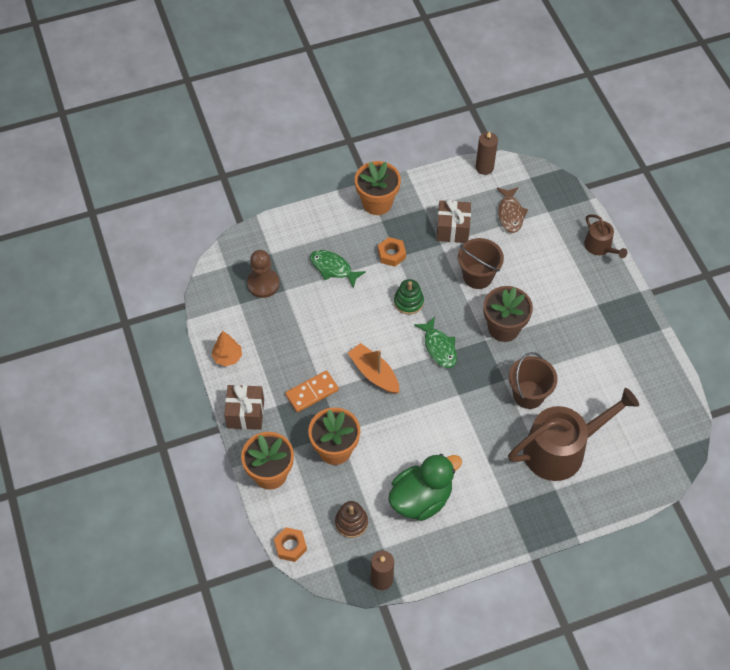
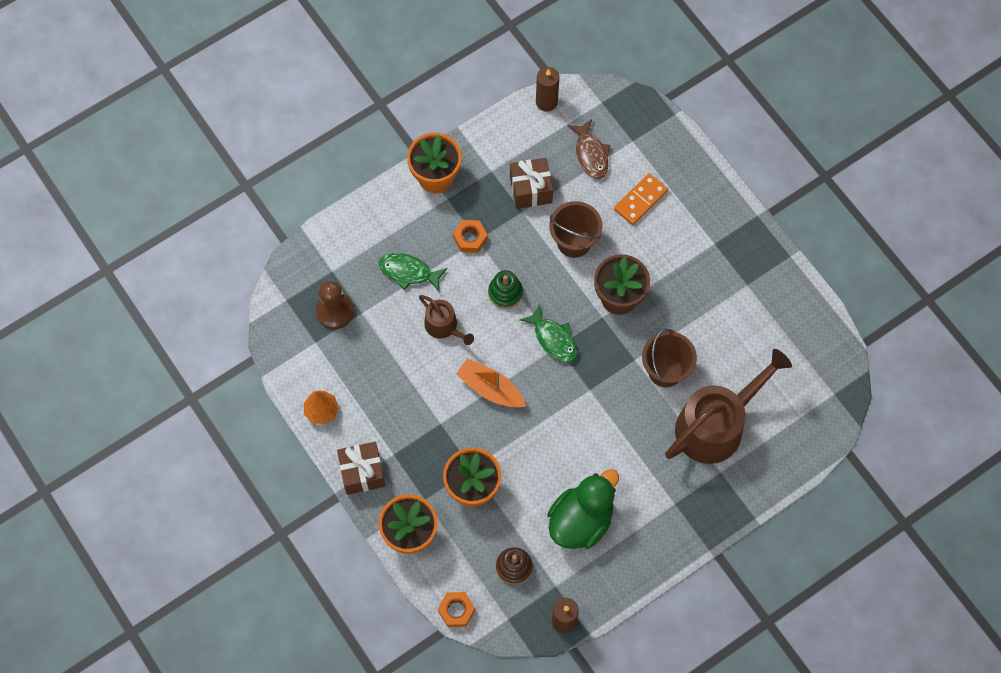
camera: 15 degrees left, 10 degrees up
(312, 392) = (428, 428): orange domino -> orange domino (640, 200)
(600, 247) = (701, 171): brown watering can -> brown watering can (444, 326)

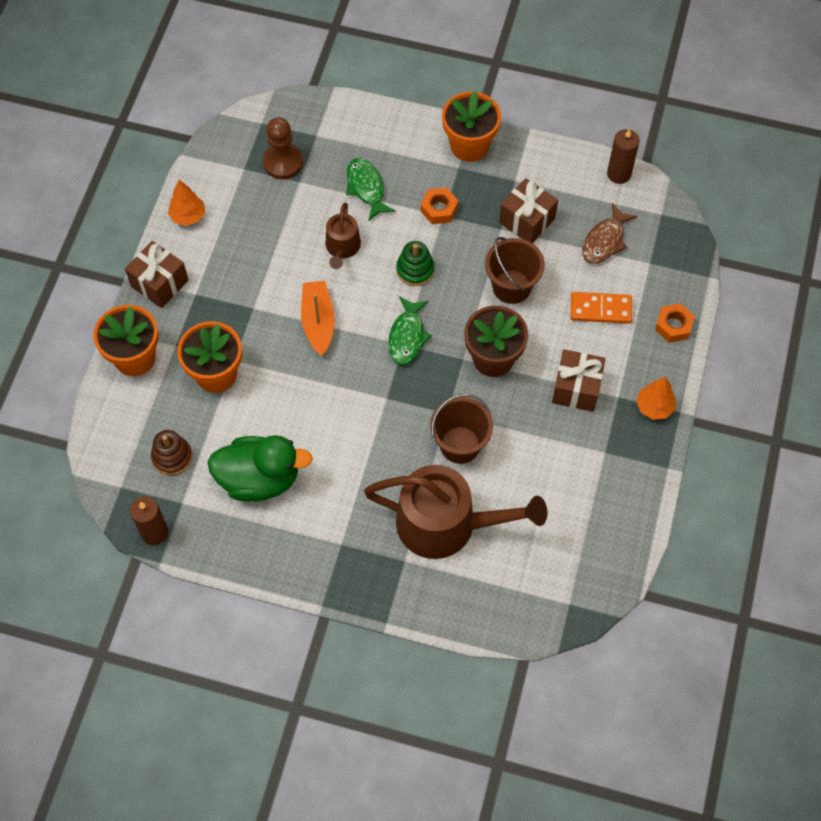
camera: 50 degrees right, 5 degrees down
(456, 610) = (96, 441): orange nut -> orange nut (673, 326)
(686, 264) = (576, 388): none -> brown gift
(740, 228) = (654, 407): none -> orange tree

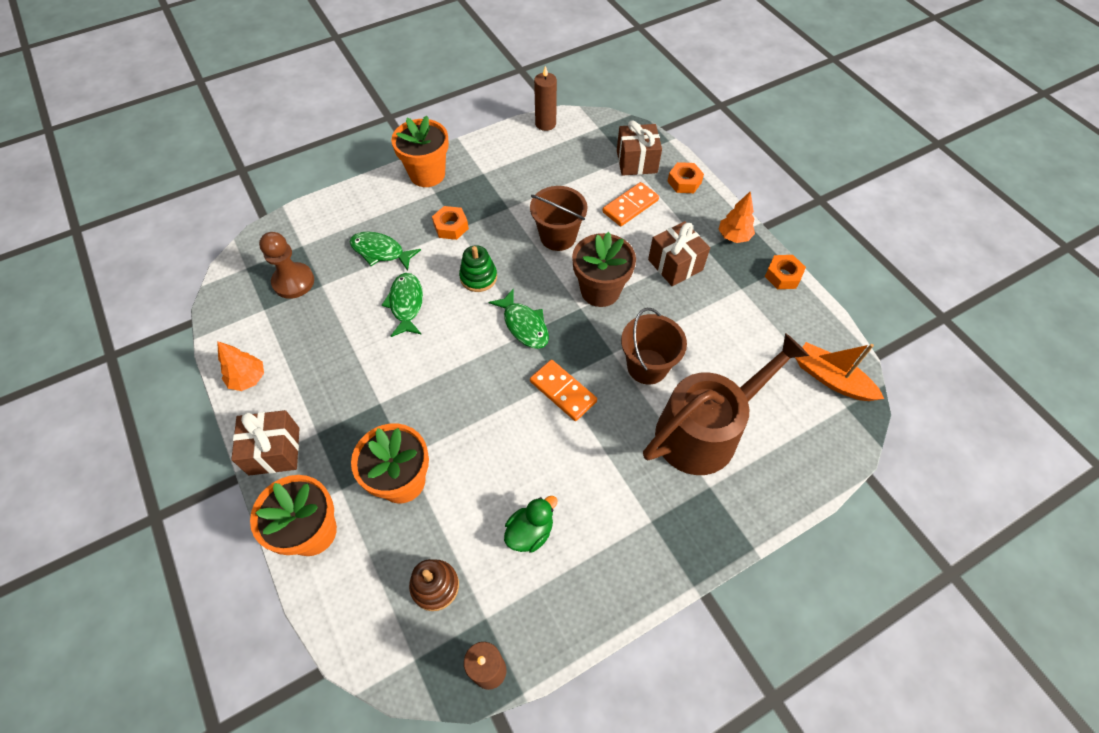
camera: 45 degrees left, 5 degrees down
(259, 479) = (530, 532): green duck -> green duck, size x0.56
(318, 322) = (445, 370): orange boat -> orange boat (831, 379)
(342, 247) = (406, 304): brown watering can -> green fish
(381, 409) = (563, 391): none -> orange domino
(527, 221) = (520, 190): brown gift -> brown gift (636, 162)
(605, 241) = (583, 166): brown fish -> none
(652, 472) = (783, 276): none -> orange nut

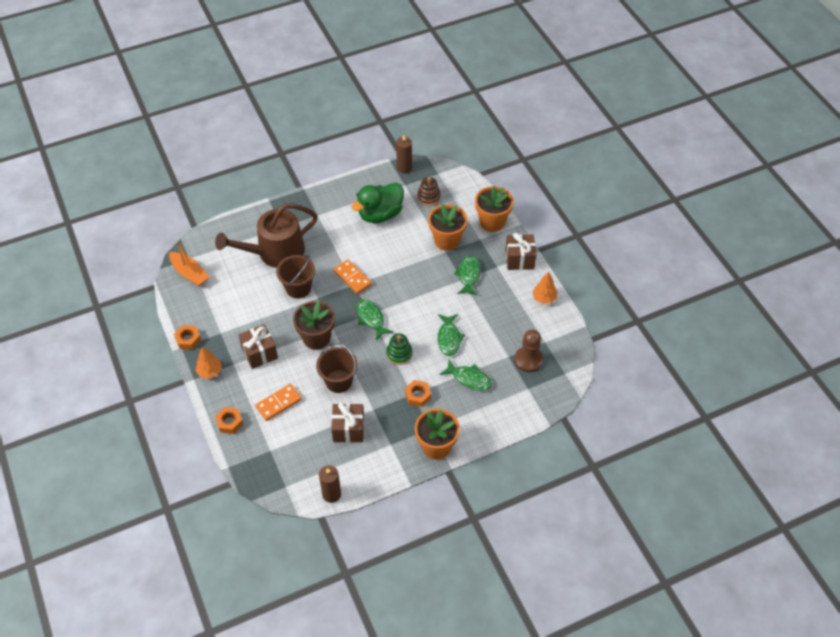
camera: 175 degrees left, 5 degrees down
(368, 411) = (468, 275): none -> green fish
(530, 532) = (380, 214): green duck -> green duck, size x1.80
(636, 162) = (262, 445): brown gift -> brown gift (348, 429)

